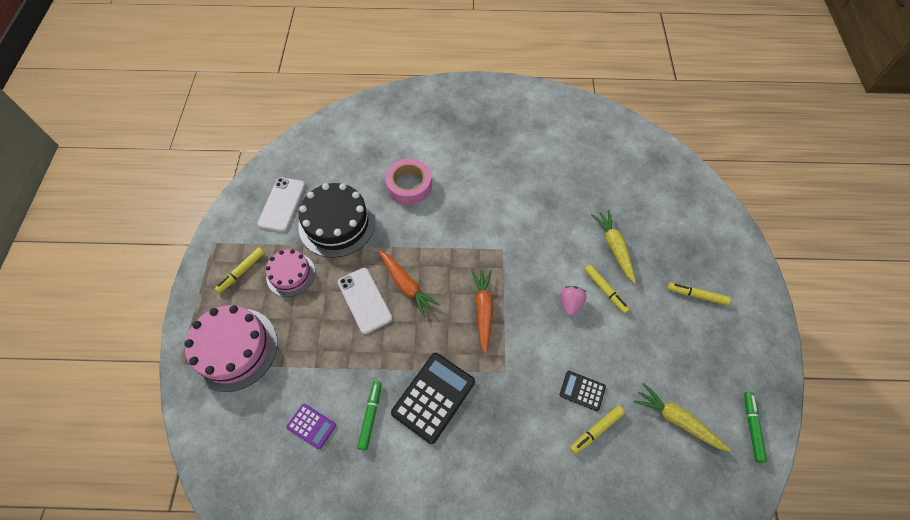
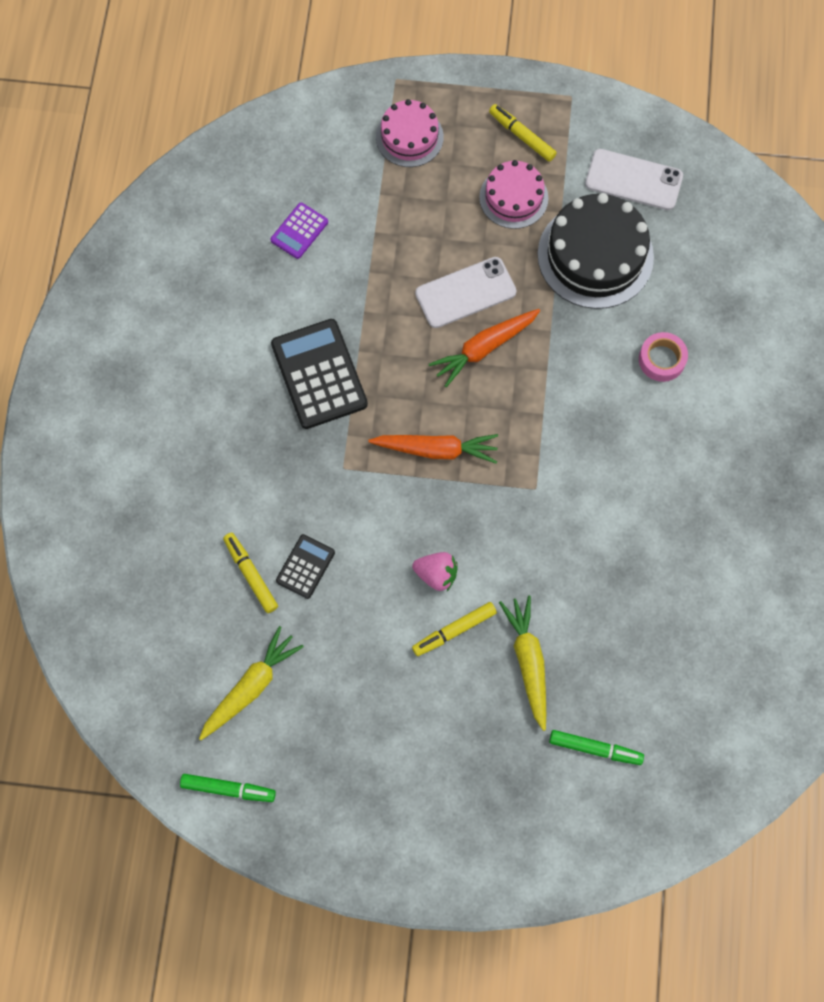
camera: 95 degrees right, 10 degrees up
(234, 349) = (409, 137): pink cake -> pink cake, size x0.60
(371, 416) = (303, 298): green marker -> green marker (595, 749)
(409, 186) = (661, 360): pink tape -> pink tape, size x0.64
(433, 397) = (319, 374): black calculator -> black calculator turned 150 degrees counterclockwise
(614, 247) = (528, 661): yellow carrot -> yellow carrot turned 90 degrees counterclockwise
(696, 295) = (434, 771): yellow marker -> none

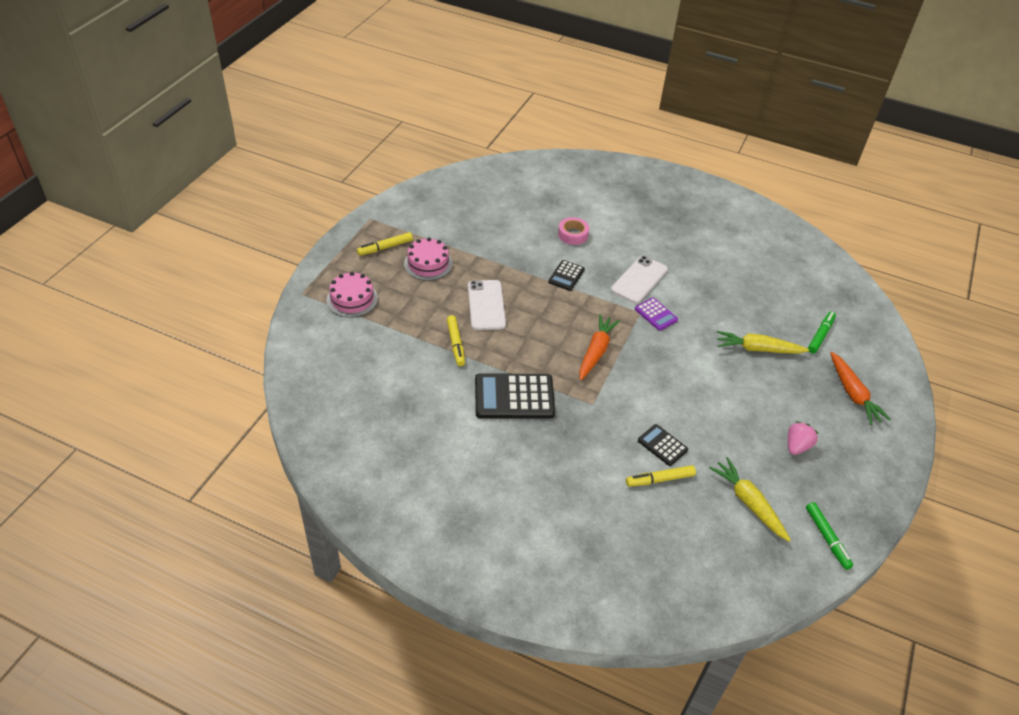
camera: 75 degrees left, 25 degrees down
(228, 789) = (827, 538): green marker -> green marker turned 135 degrees clockwise
(299, 231) = (393, 377): purple calculator -> purple calculator (656, 314)
(436, 574) = (687, 376): pink strawberry -> pink strawberry (797, 446)
(454, 630) = (729, 379): yellow marker -> yellow marker (455, 344)
(484, 348) = (531, 308): orange carrot -> orange carrot (853, 394)
(568, 375) = (566, 276): none -> black calculator
(595, 255) = (489, 241): black cake -> none
(633, 180) = (445, 210): white phone -> white phone (639, 280)

